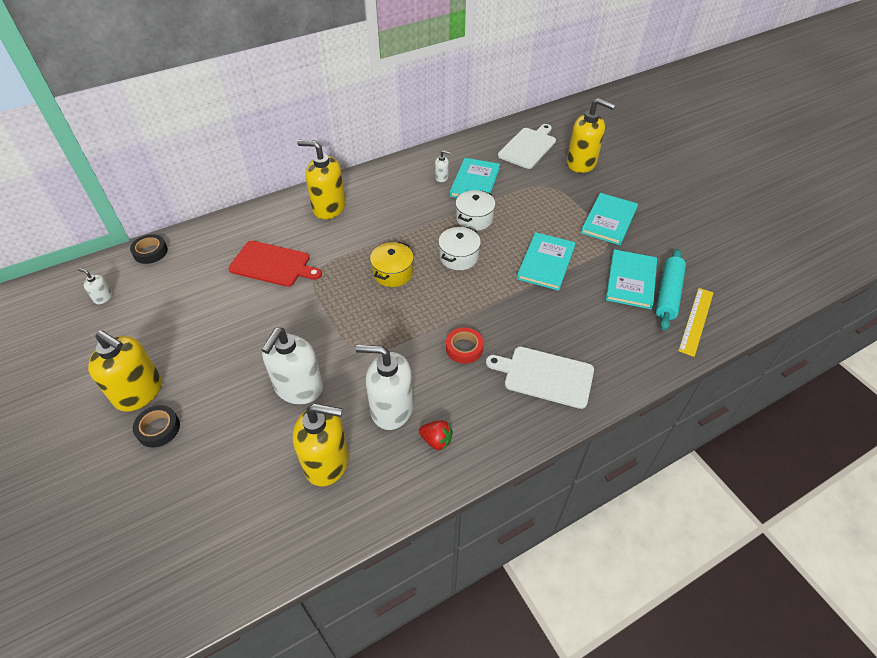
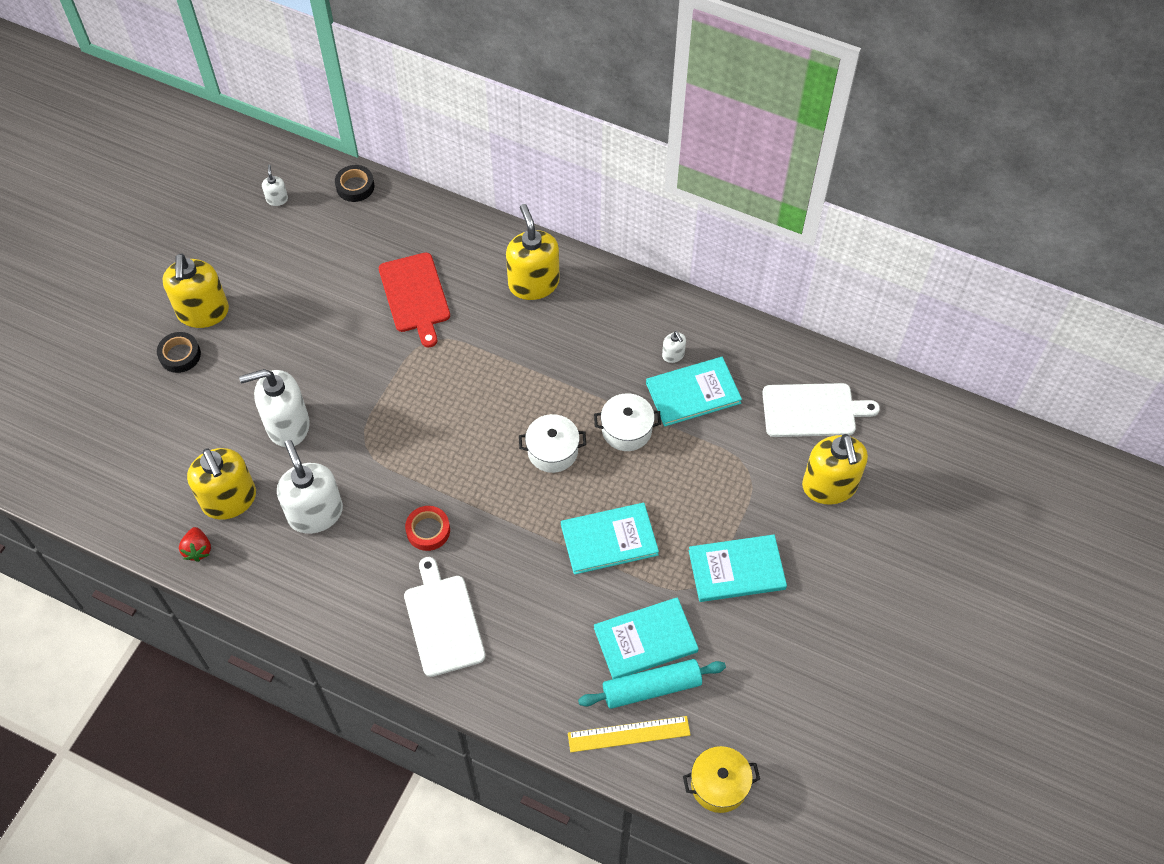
camera: 55 degrees right, 10 degrees up
(393, 273) = (482, 406): yellow pot -> yellow pot (719, 785)
(436, 440) = (306, 570): red strawberry -> red strawberry (198, 550)

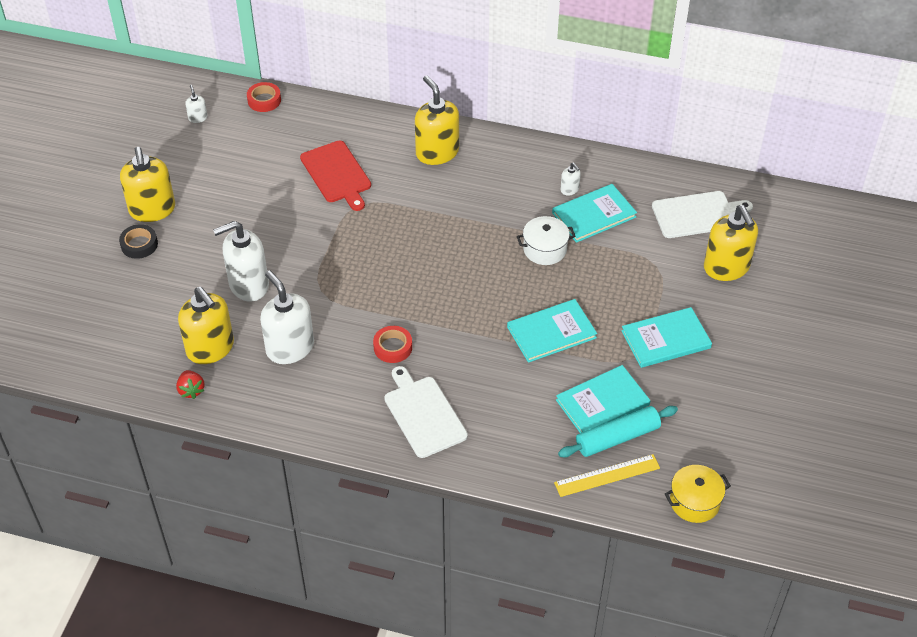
camera: 10 degrees left, 10 degrees down
(355, 186) = (264, 100): black tape -> red tape
(552, 451) = (485, 273): white pot -> none

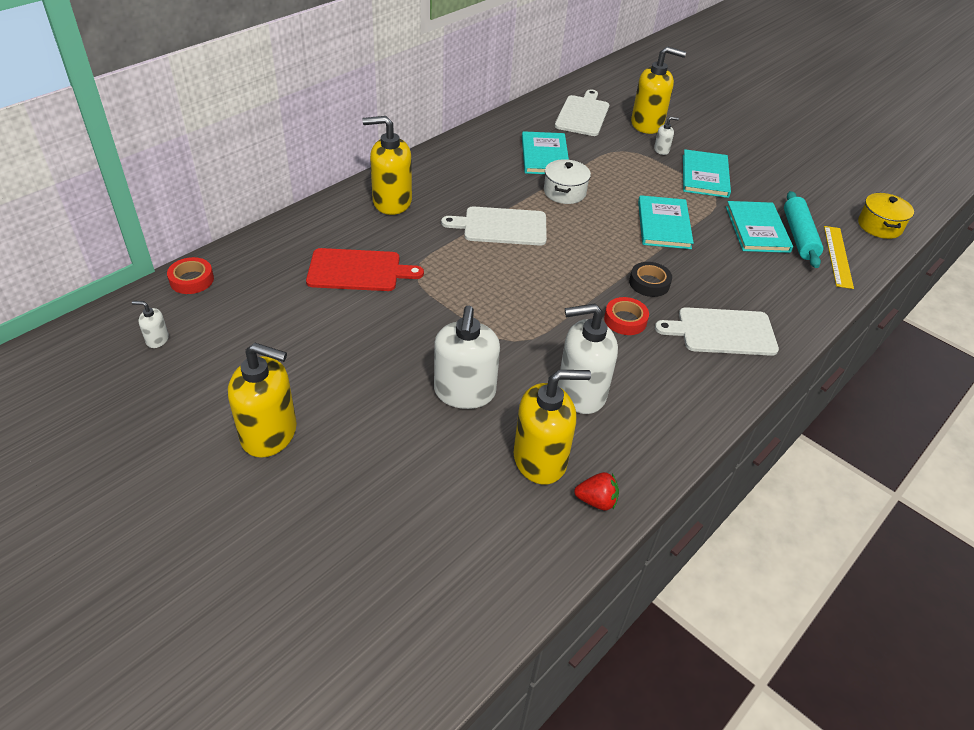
camera: 65 degrees left, 5 degrees down
(139, 244) = (318, 467): black tape -> black tape (649, 283)
(458, 229) = (501, 226): none -> white cutting board
(569, 189) = (505, 155): white soap dispenser -> white soap dispenser (661, 150)

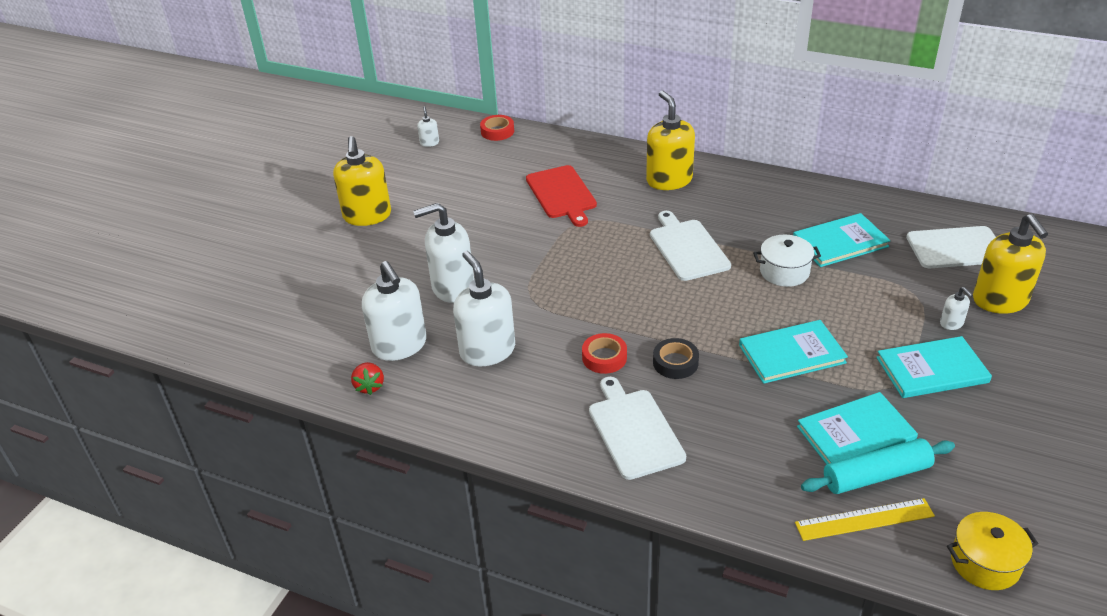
camera: 75 degrees right, 5 degrees down
(540, 459) = (399, 346): yellow soap dispenser -> white soap dispenser

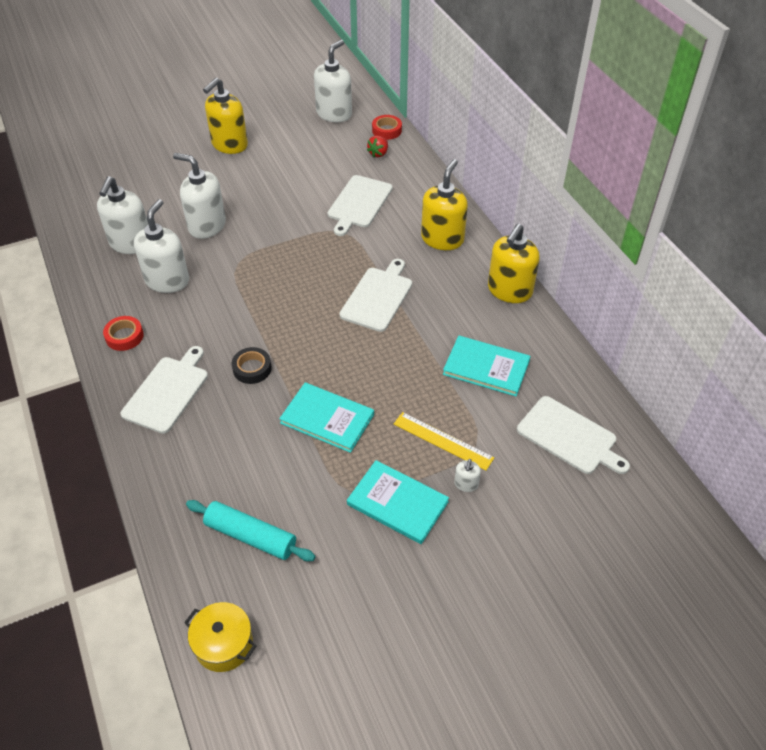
camera: 40 degrees right, 10 degrees up
(369, 386) = (84, 257): red strawberry -> red strawberry (378, 153)
(429, 143) = (334, 114): white soap dispenser -> white soap dispenser, size x2.27
(562, 194) = (359, 203): red cutting board -> white cutting board
(604, 357) = (219, 333): red tape -> red tape (124, 336)
(784, 272) = (413, 360): white pot -> none
(856, 434) = (281, 501): turquoise book -> none
(864, 519) = (201, 554): yellow ruler -> yellow ruler (443, 441)
(1000, 300) = (531, 497): yellow soap dispenser -> yellow soap dispenser (509, 291)

